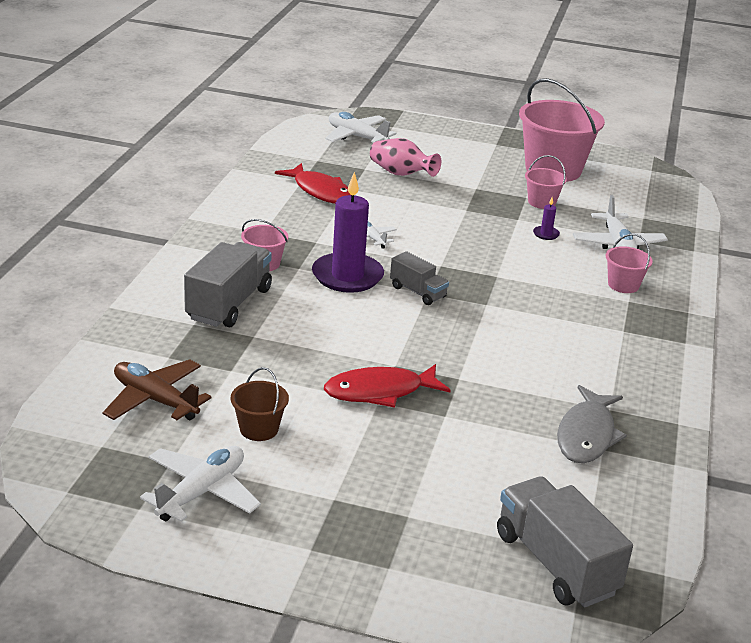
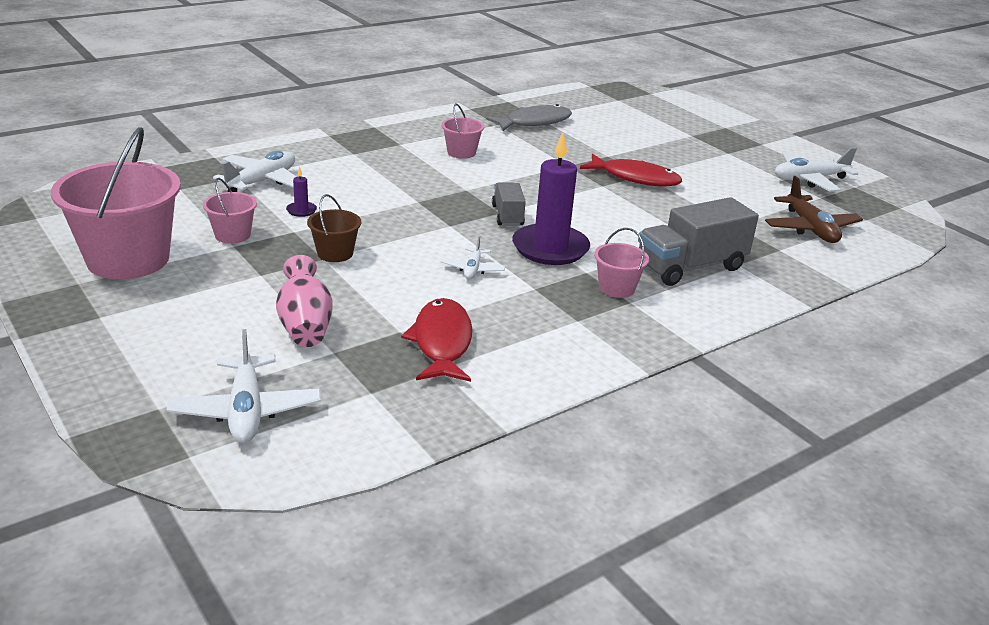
camera: 140 degrees left, 0 degrees up
(259, 429) = (745, 191): brown bucket -> brown bucket (335, 253)
(555, 563) = (637, 103): grey truck -> none
(623, 285) = (332, 161): pink bucket -> pink bucket (461, 152)

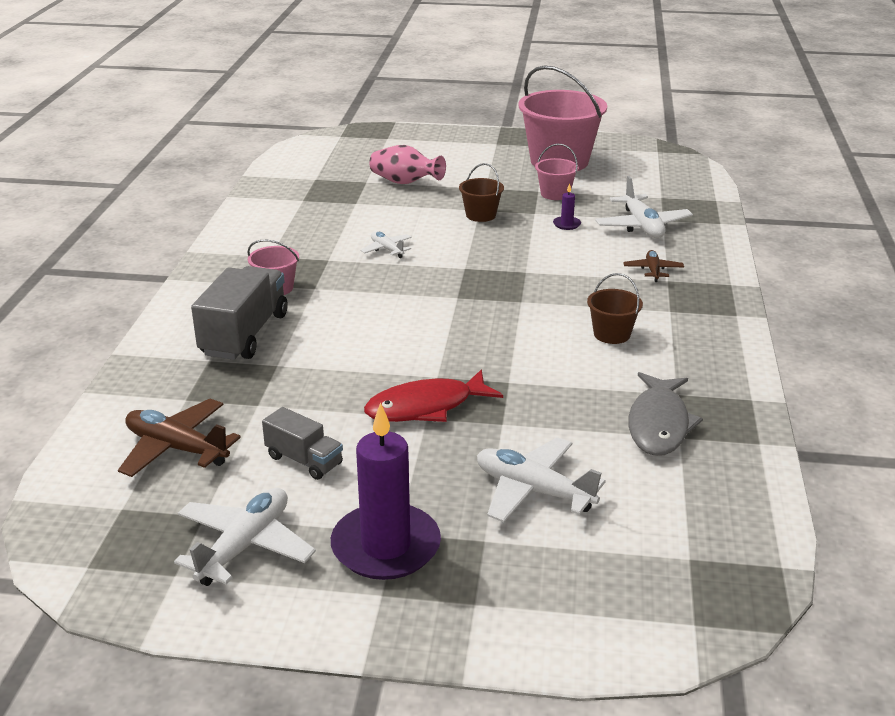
camera: 135 degrees right, 0 degrees up
(246, 410) = (352, 152): white plane -> white plane (533, 490)
(345, 160) = (653, 270): none -> brown plane
(442, 342) = (324, 209): red fish -> none
(461, 152) = (611, 334): pink bucket -> brown bucket
(507, 216) = (446, 297): grey truck -> grey truck (304, 460)
(550, 248) = (368, 290): purple candle -> purple candle (386, 546)

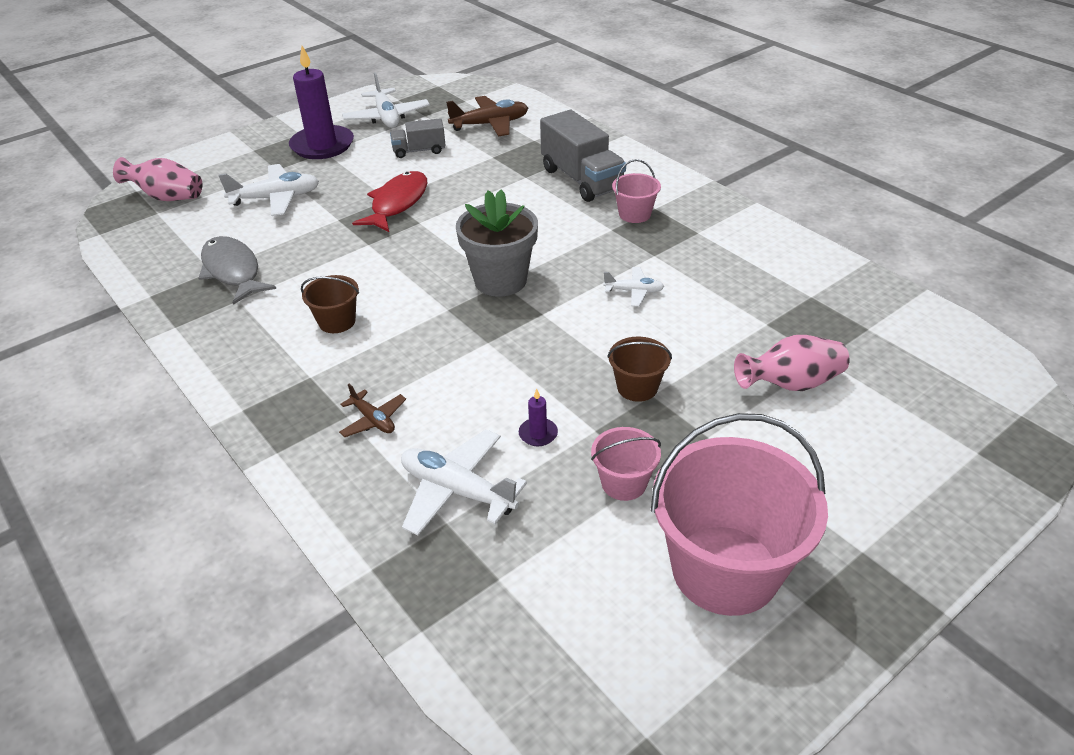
camera: 135 degrees right, 10 degrees up
(455, 299) = (500, 280): none -> grey flower pot
(660, 580) = (167, 197): none -> pink vase

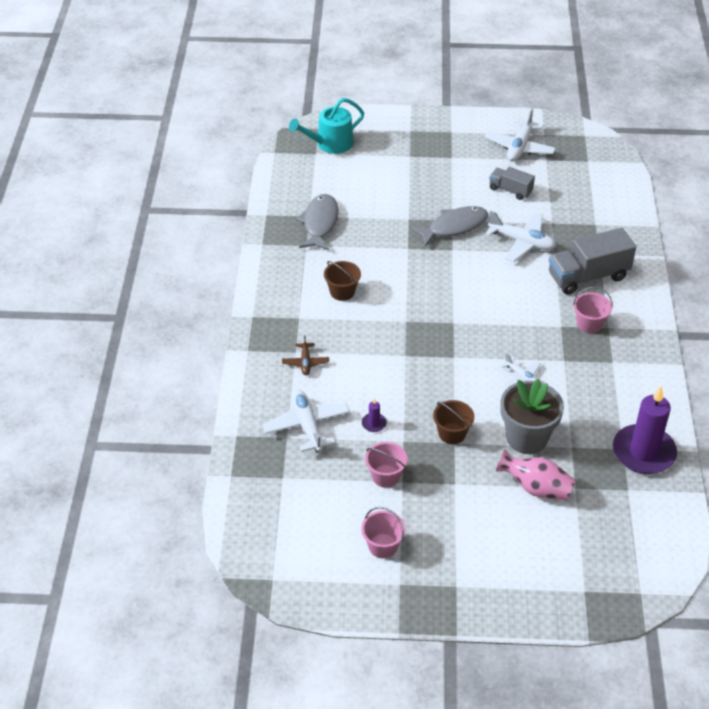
camera: 40 degrees right, 5 degrees up
(167, 197) = (330, 144): pink vase -> turquoise watering can
(276, 198) = (388, 181): white plane -> white plane (521, 242)
(322, 145) = (455, 151): purple candle -> purple candle (643, 452)
(397, 203) = (454, 227): red fish -> grey fish
(490, 124) = (581, 193): brown plane -> none
(500, 280) = (454, 320): grey flower pot -> grey flower pot (527, 438)
(581, 179) = (588, 276): grey truck -> grey truck turned 60 degrees clockwise
(725, 569) = (383, 546): pink bucket -> pink bucket, size x0.47

